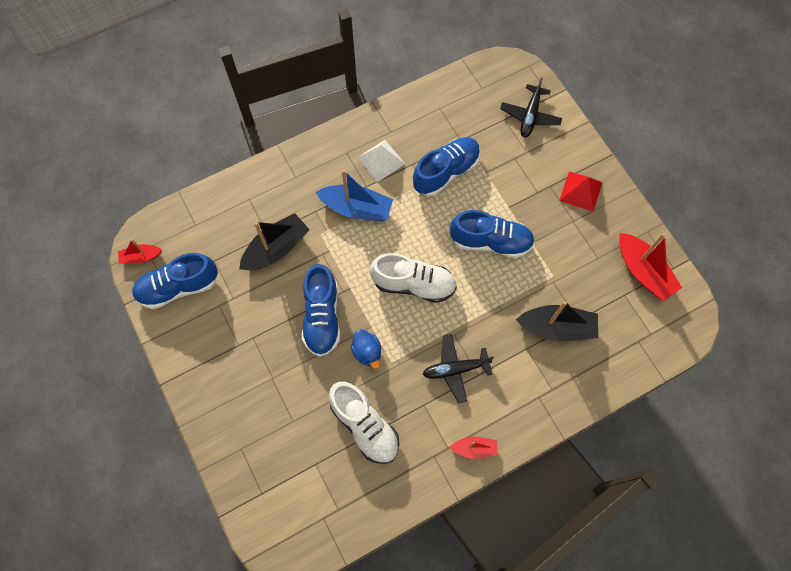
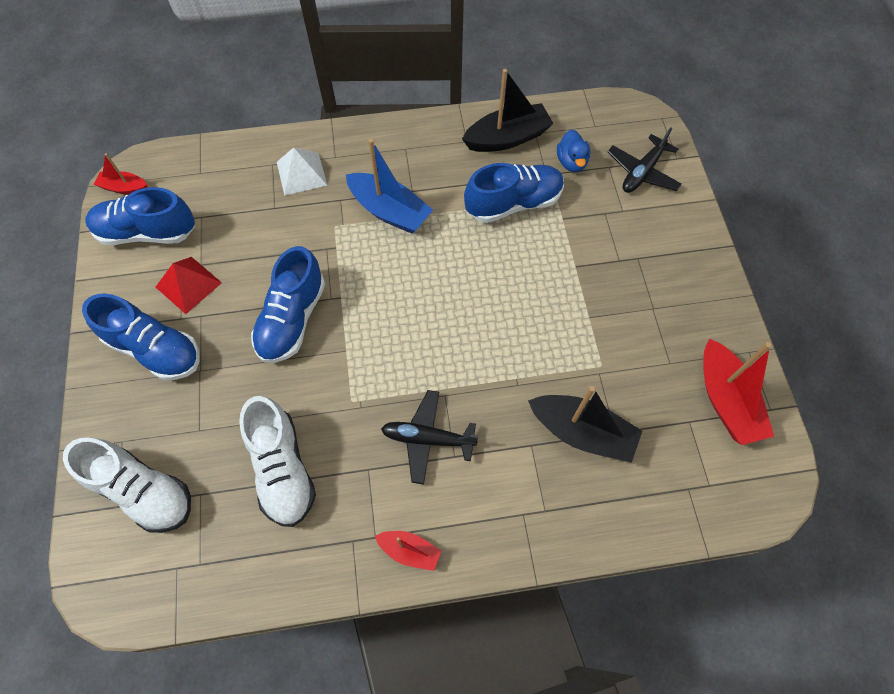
camera: 20 degrees right, 5 degrees down
(276, 249) = (276, 226): black boat -> black boat (507, 138)
(367, 352) = (327, 379): blue duck -> blue duck (571, 162)
(381, 160) = (441, 168): white pyramid -> white pyramid (301, 173)
(414, 284) = (419, 318): white shoe -> white shoe (143, 491)
(491, 241) = (536, 299): blue shoe -> blue shoe (155, 349)
(581, 191) = (676, 276): red pyramid -> red pyramid (188, 284)

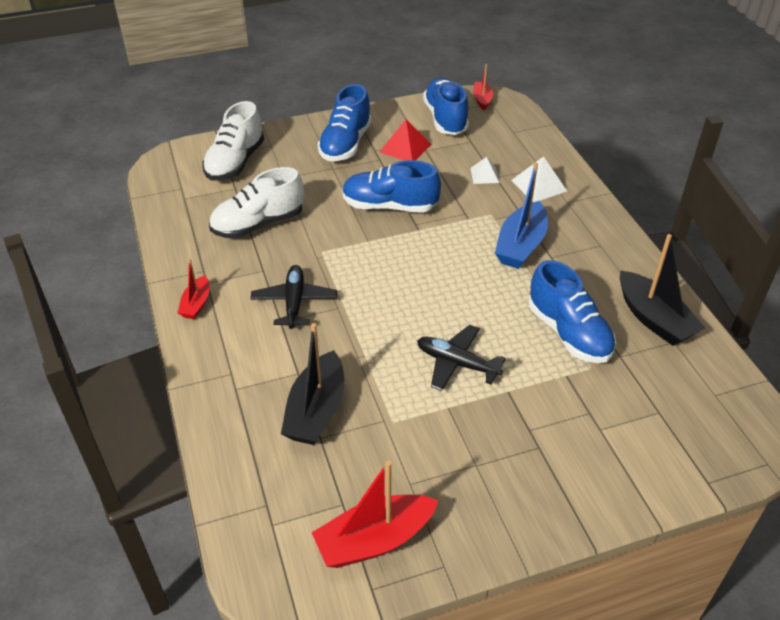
camera: 80 degrees right, 20 degrees down
(268, 217) = (484, 175): none -> white pyramid
(571, 162) = (648, 377): blue duck -> none
(642, 172) = (667, 446): black plane -> black plane (457, 363)

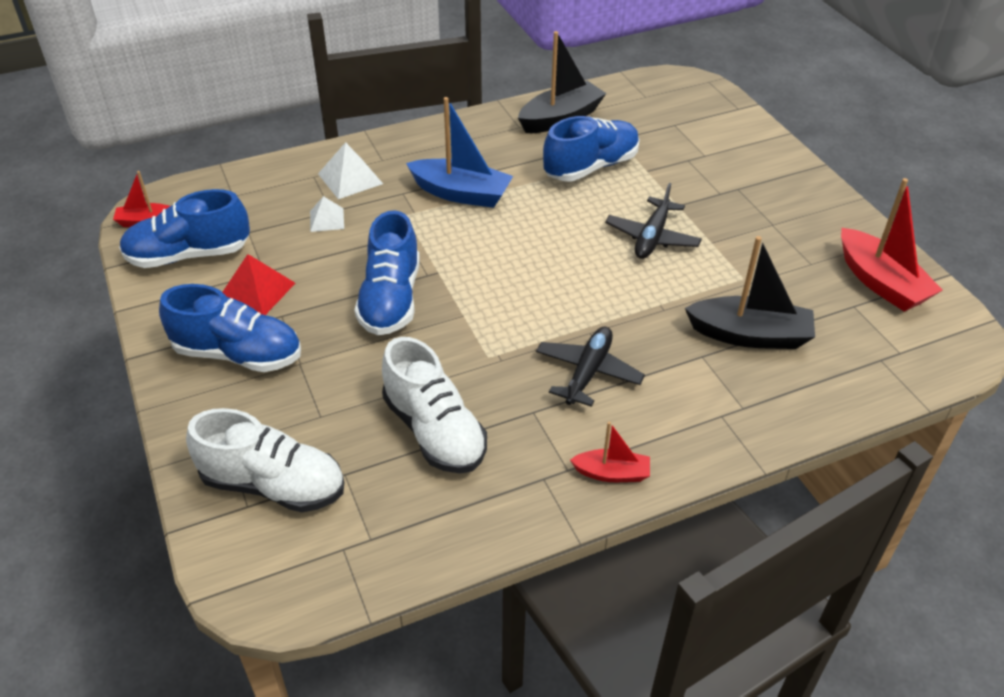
camera: 95 degrees left, 0 degrees up
(294, 302) = (588, 372): black plane -> black plane turned 120 degrees clockwise

